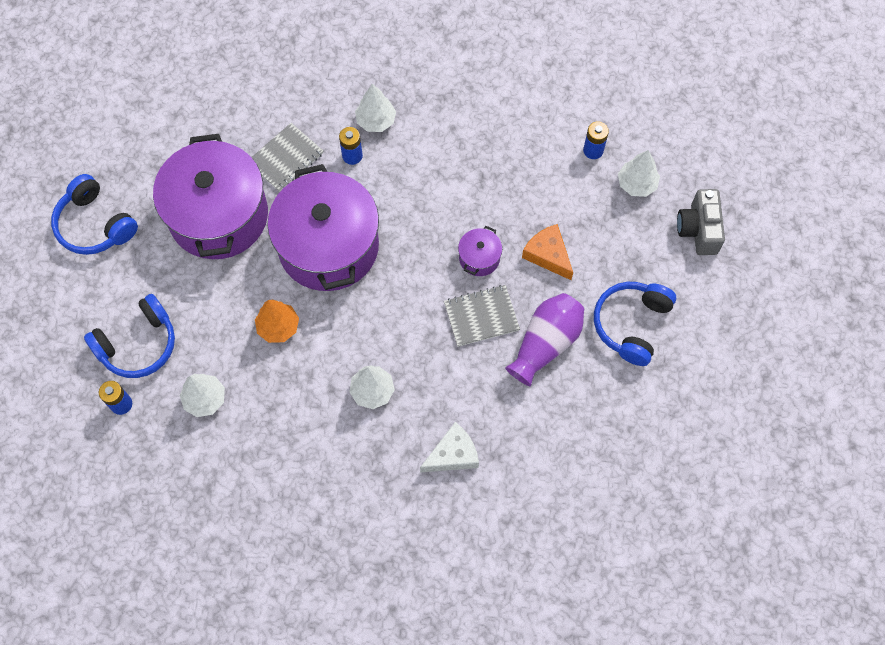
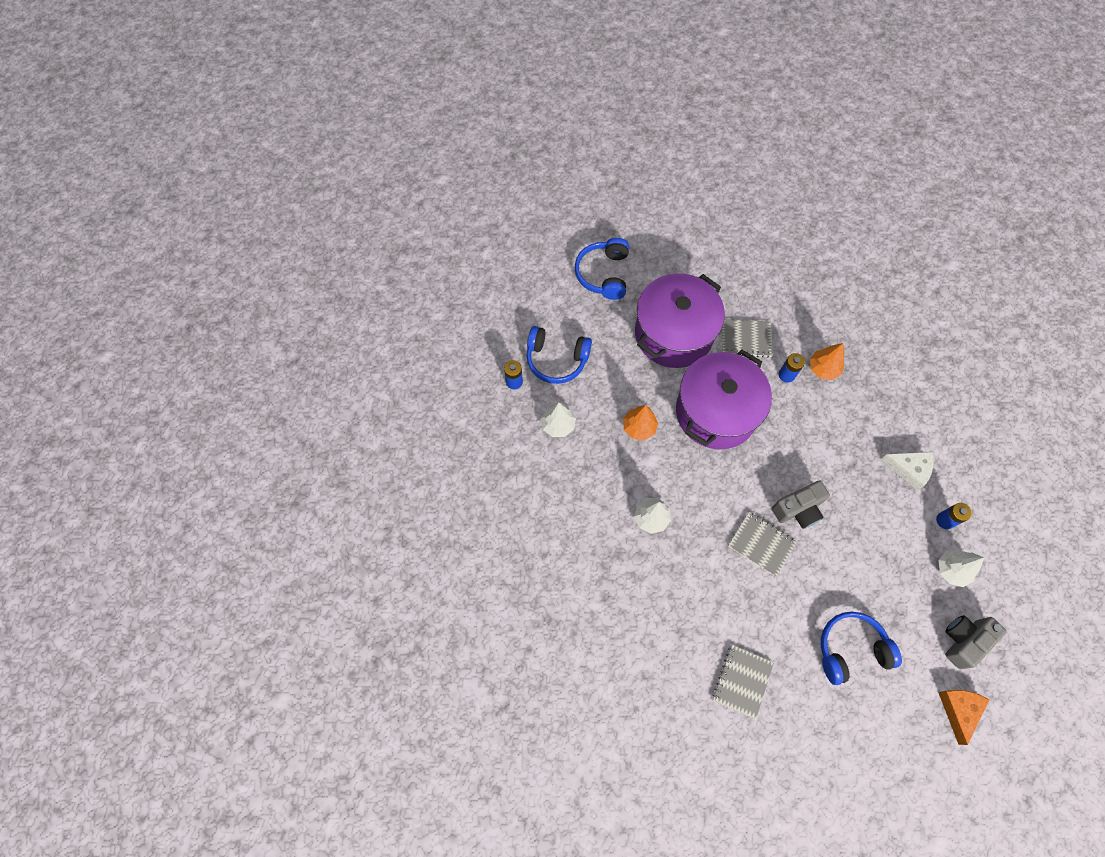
camera: 50 degrees right, 0 degrees up
(376, 121) = (823, 369): white tree -> orange tree
(453, 454) = (656, 603): white cheese -> white cheese (909, 469)
(479, 258) = (798, 509): purple pot -> grey camera
(545, 343) = (783, 602): purple vase -> none
(548, 255) = (843, 552): orange cheese -> orange cheese (958, 710)
(582, 439) = (742, 681): none -> grey notebook

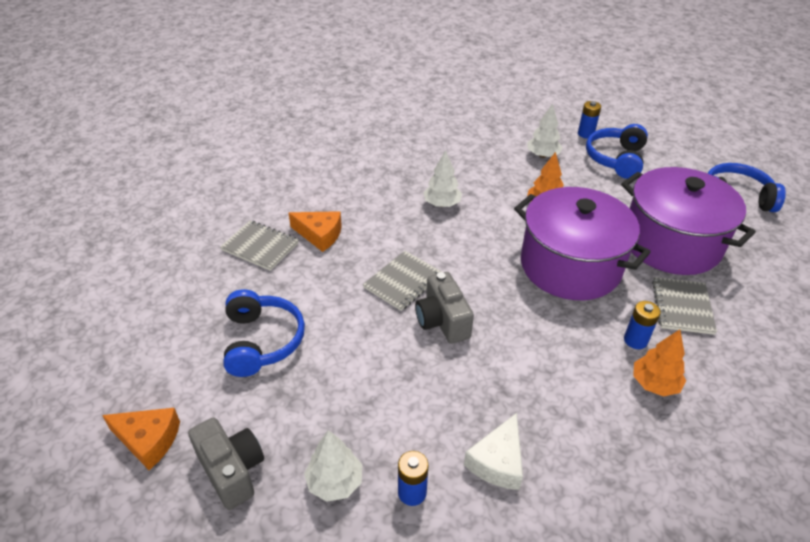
camera: 95 degrees right, 25 degrees down
(715, 627) = (319, 235): none -> orange cheese

